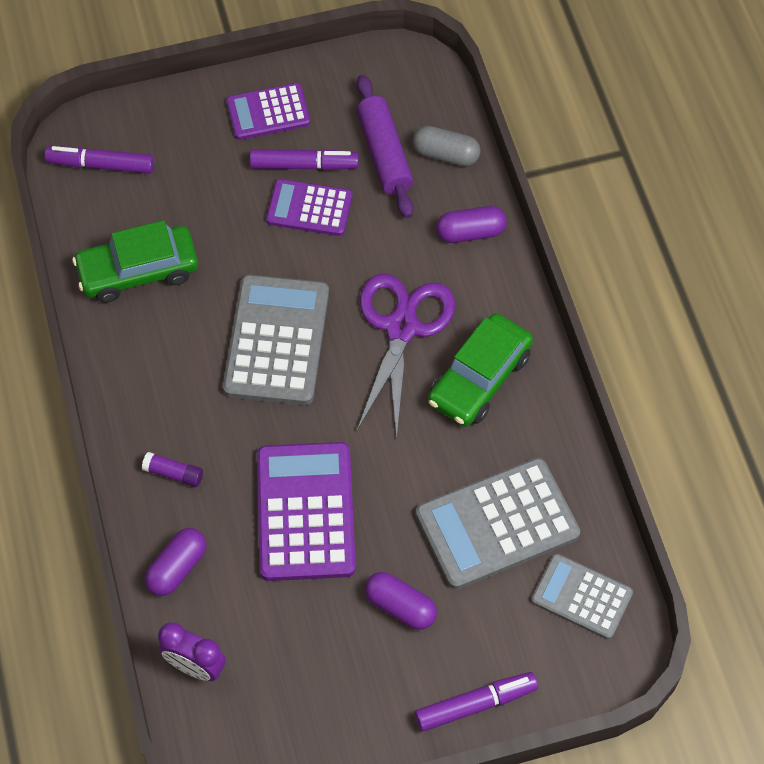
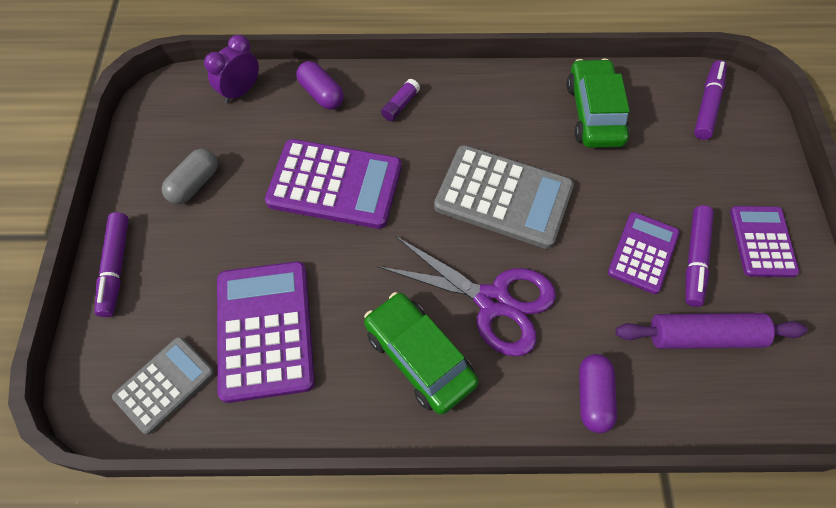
camera: 105 degrees right, 0 degrees up
(400, 606) = (224, 233): purple capsule -> none
(446, 154) = (698, 399): grey capsule -> grey capsule (194, 184)
(497, 524) = (265, 330): grey calculator -> purple calculator

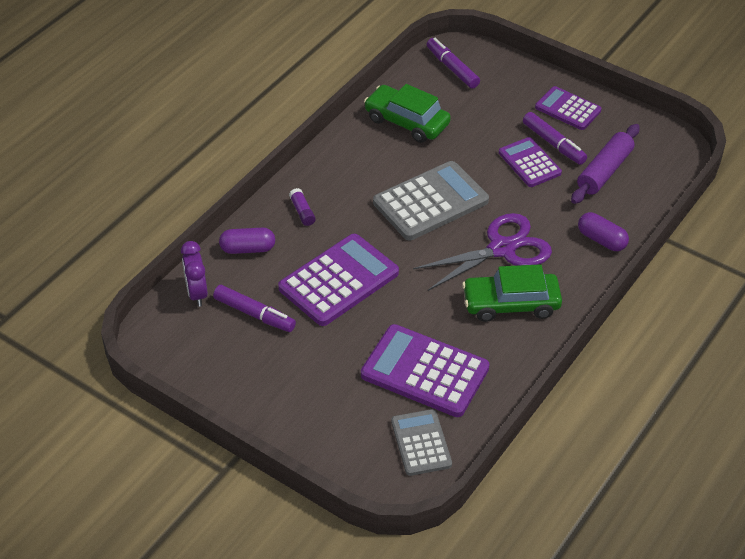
camera: 55 degrees left, 15 degrees down
(116, 268) = (297, 434): purple marker -> purple marker (254, 314)
(194, 184) = (262, 358): grey capsule -> none

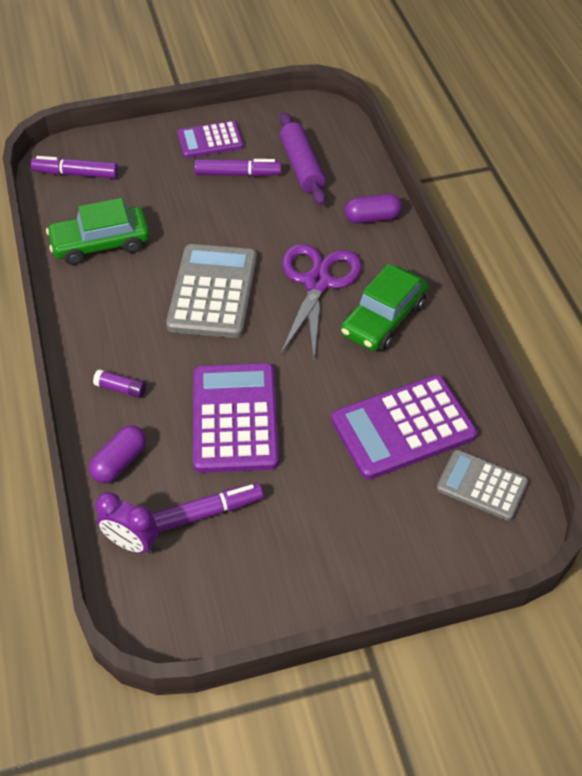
camera: 50 degrees left, 5 degrees up
(529, 163) = (241, 202): purple calculator -> none

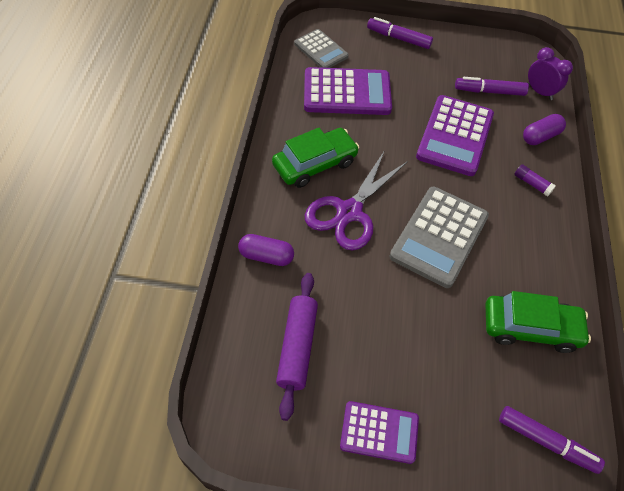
camera: 160 degrees left, 5 degrees up
(238, 174) = (367, 365): purple marker -> purple marker (398, 38)

